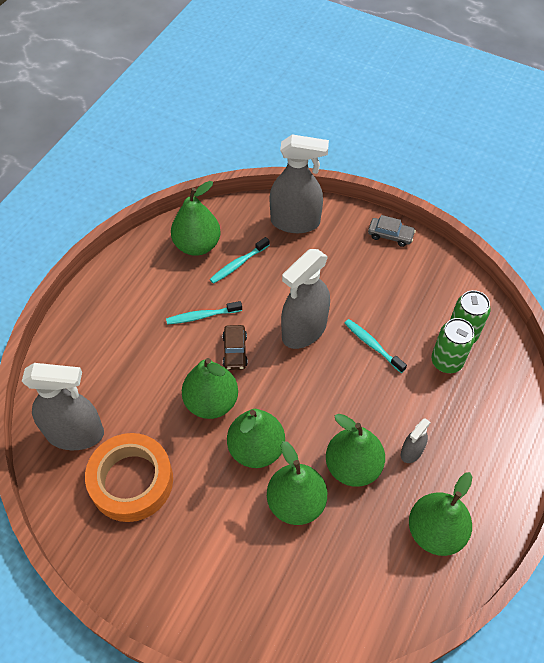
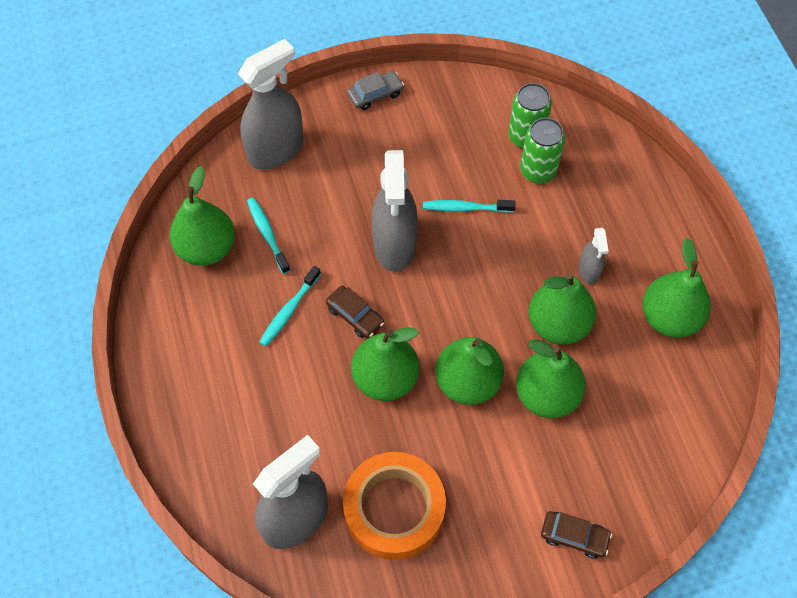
camera: 45 degrees left, 5 degrees up
(214, 605) = (574, 536): none -> brown car
(238, 264) = (267, 234): turquoise toothbrush -> turquoise toothbrush turned 150 degrees clockwise

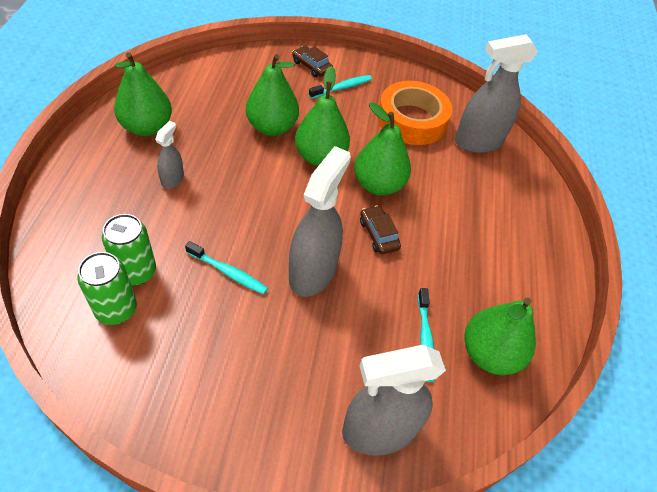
camera: 160 degrees left, 10 degrees down
(289, 311) = (432, 263): turquoise toothbrush -> turquoise toothbrush (342, 87)
(375, 94) = (229, 446): grey car -> none
(558, 324) = (228, 159): green pear -> none

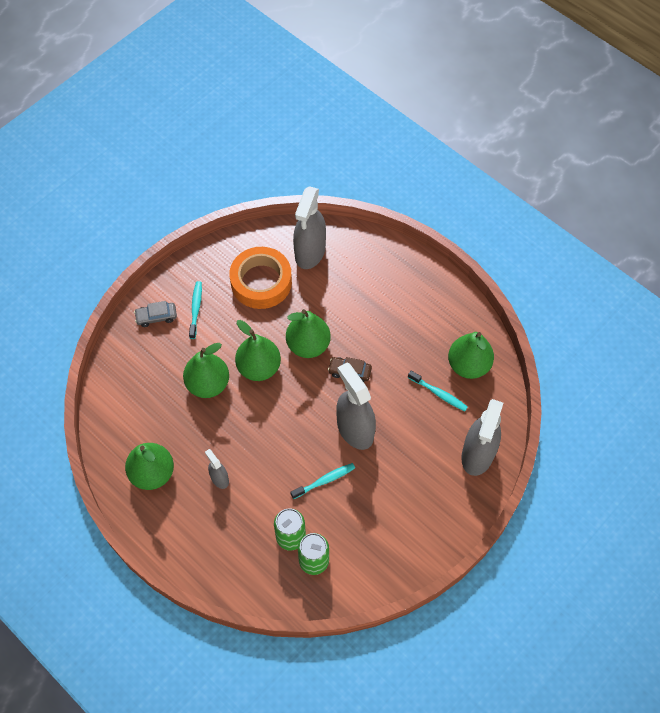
camera: 50 degrees left, 10 degrees up
(311, 66) = (156, 317): brown car -> grey car

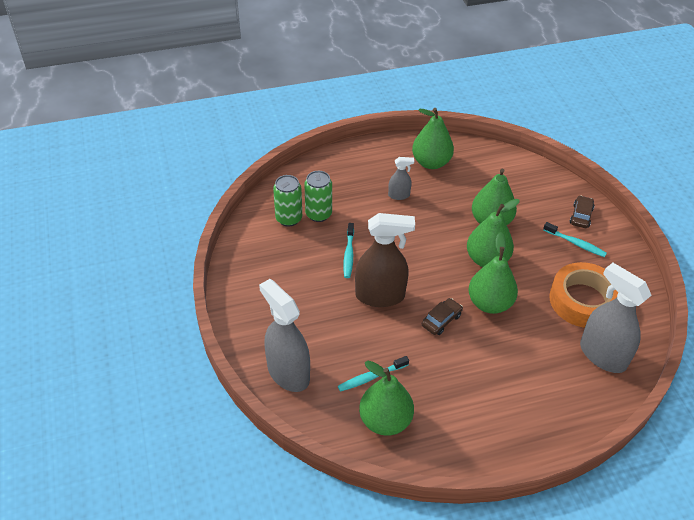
camera: 120 degrees right, 15 degrees down
(156, 317) = (581, 216): grey car -> brown car
(355, 429) = (380, 296): grey spray bottle -> brown spray bottle

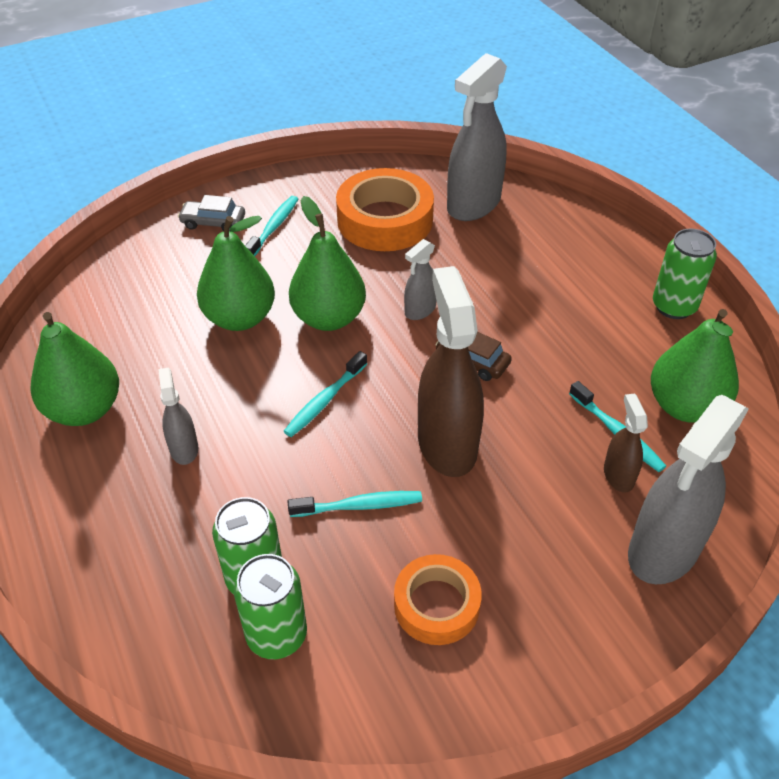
camera: 100 degrees left, 0 degrees up
(286, 273) = (436, 605): none -> orange tape
(341, 368) = (618, 475): none -> brown spray bottle
(421, 250) = (324, 401): none -> turquoise toothbrush
(479, 449) = (674, 306): none -> green can
(489, 303) = (420, 310): green pear -> grey spray bottle
(581, 216) = (213, 222): brown car -> grey car

